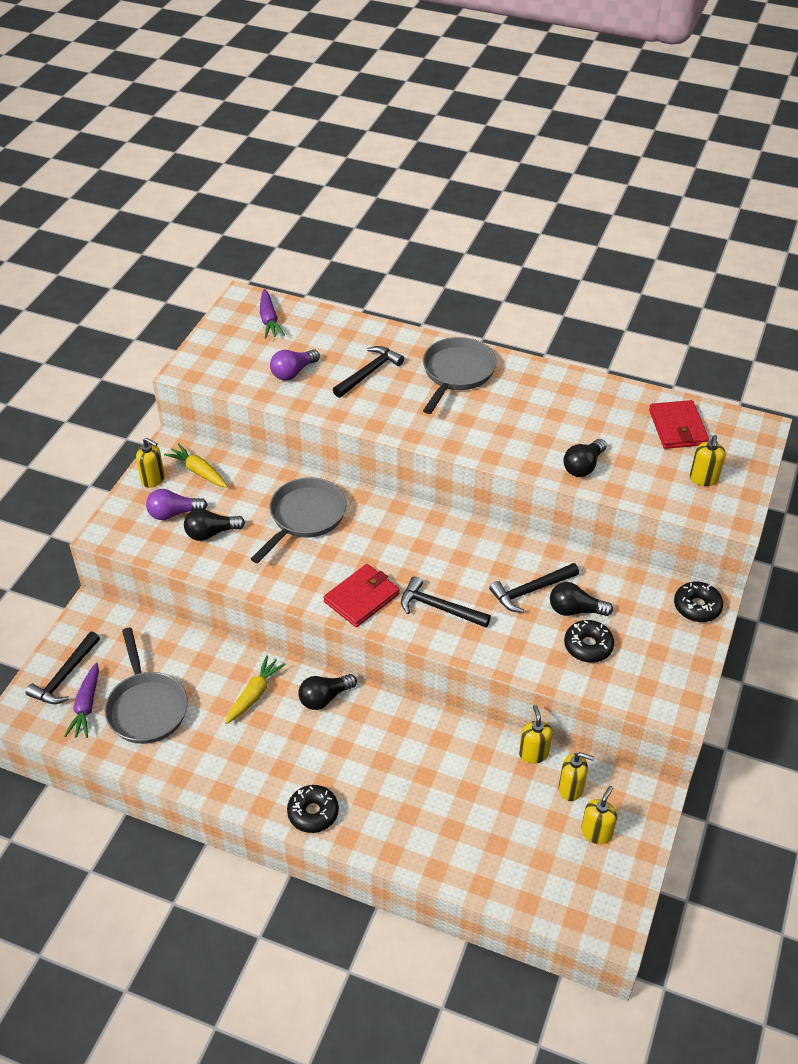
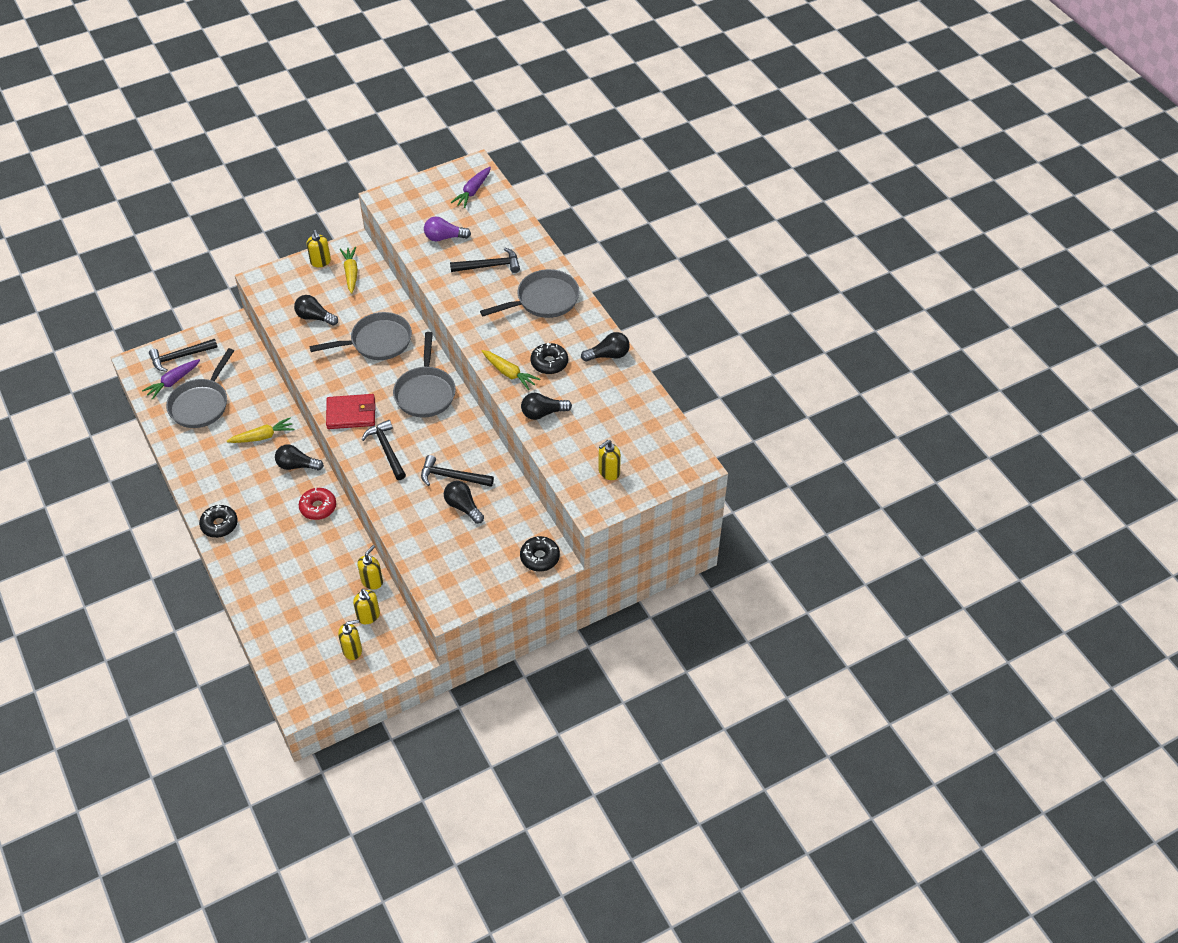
camera: 40 degrees right, 5 degrees up
(174, 513) = (308, 291): purple light bulb -> none
(395, 722) = (318, 507): none -> red donut
(410, 533) = (425, 392): none -> grey pan
(509, 451) = (509, 373): none -> yellow carrot
(573, 385) = (608, 355): none -> black light bulb
(588, 646) = (443, 533): black donut -> black donut (549, 363)
(677, 427) = (639, 428): red wallet -> none

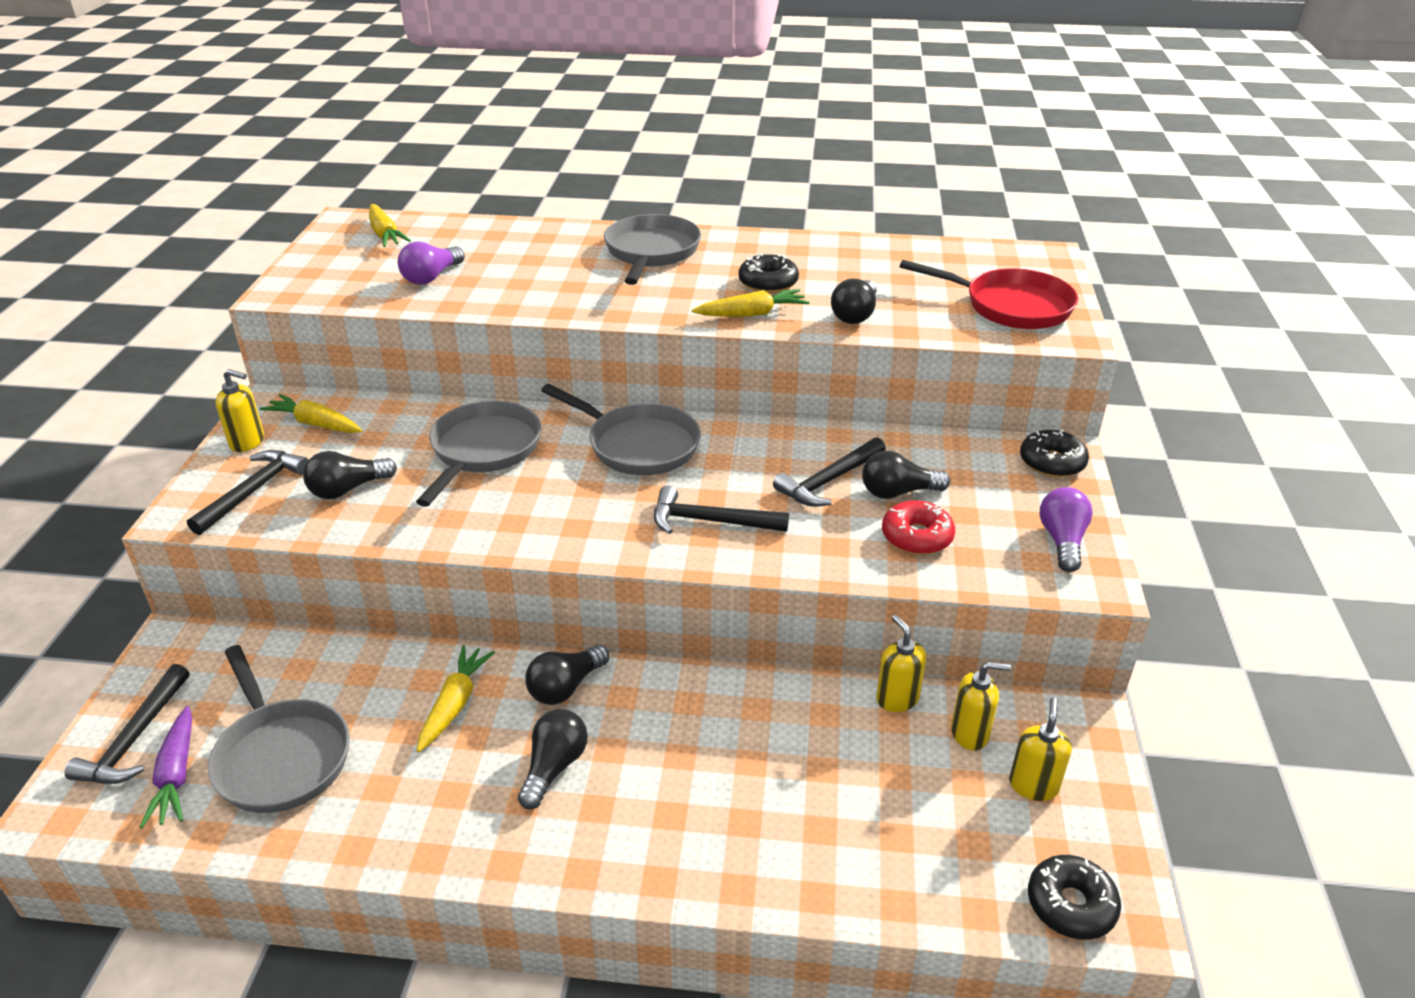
camera: 55 degrees left, 15 degrees down
(219, 525) = (593, 855): black donut -> black donut (1071, 905)
(318, 507) = (682, 699): red donut -> red donut (916, 537)
(351, 413) = (594, 528): red wallet -> none
(470, 584) = (1062, 541): none -> purple light bulb
(473, 191) = (385, 234): purple carrot -> yellow carrot
(490, 266) = (536, 265): black hammer -> black hammer (254, 491)
(608, 355) = (803, 245): black light bulb -> black light bulb (554, 767)
(609, 472) = (1011, 306): yellow soap dispenser -> red pan

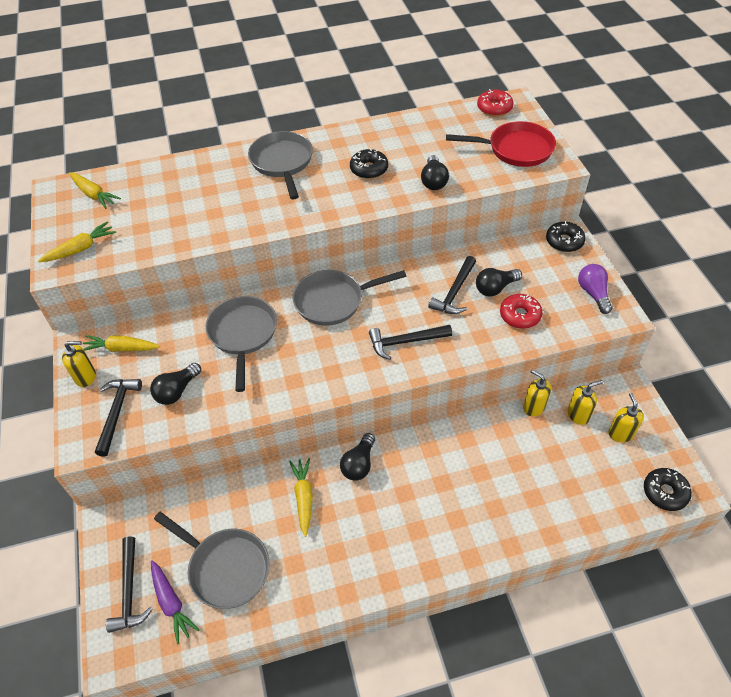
camera: 20 degrees left, 15 degrees up
(431, 277) = (152, 224): purple light bulb -> none
(554, 767) = (381, 515): black light bulb -> none
(638, 445) = (333, 301): grey pan -> grey pan turned 150 degrees clockwise
(752, 314) = (374, 197): yellow carrot -> yellow carrot (81, 248)
(1008, 255) = (494, 108): none -> red donut

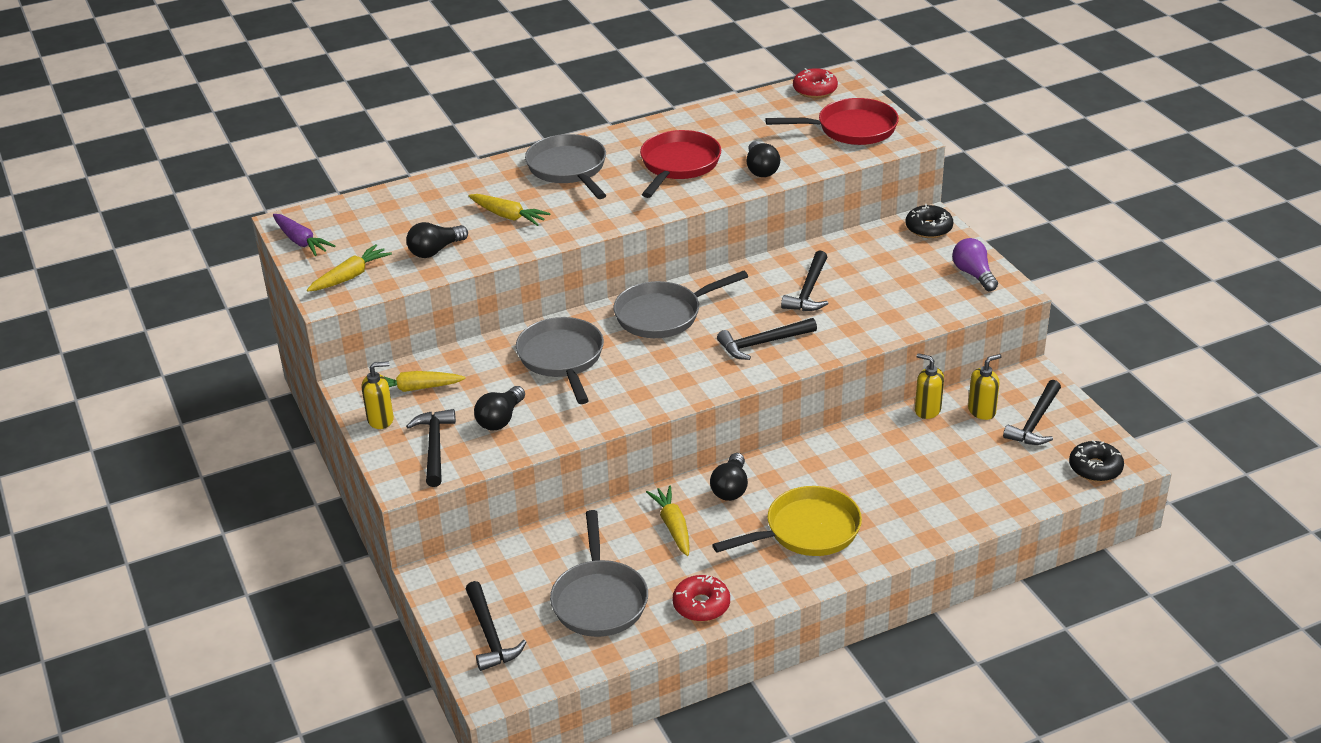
camera: 10 degrees left, 15 degrees down
(94, 194) = (341, 223): yellow carrot -> yellow carrot (508, 216)
(171, 603) = (545, 638): purple carrot -> purple carrot (301, 241)
(225, 568) = (599, 600): grey pan -> grey pan turned 60 degrees clockwise
(369, 169) = (678, 165): black donut -> red pan
(410, 521) = (807, 531): none -> yellow pan
(495, 288) = (856, 282): black light bulb -> black light bulb (435, 251)
(520, 315) = (892, 304): red donut -> red donut (701, 605)
(620, 433) = (1035, 422): yellow soap dispenser -> black hammer

